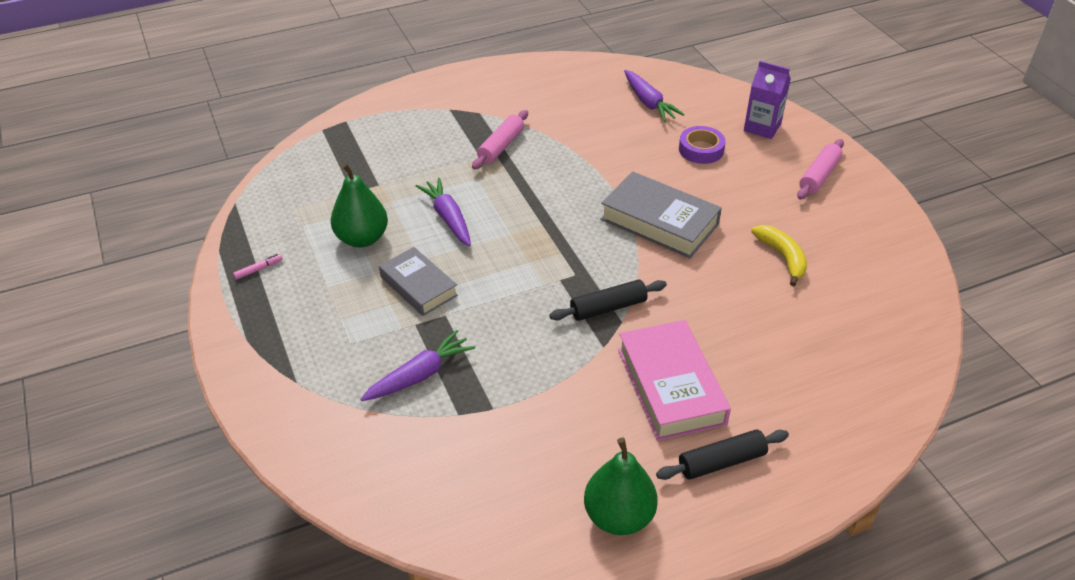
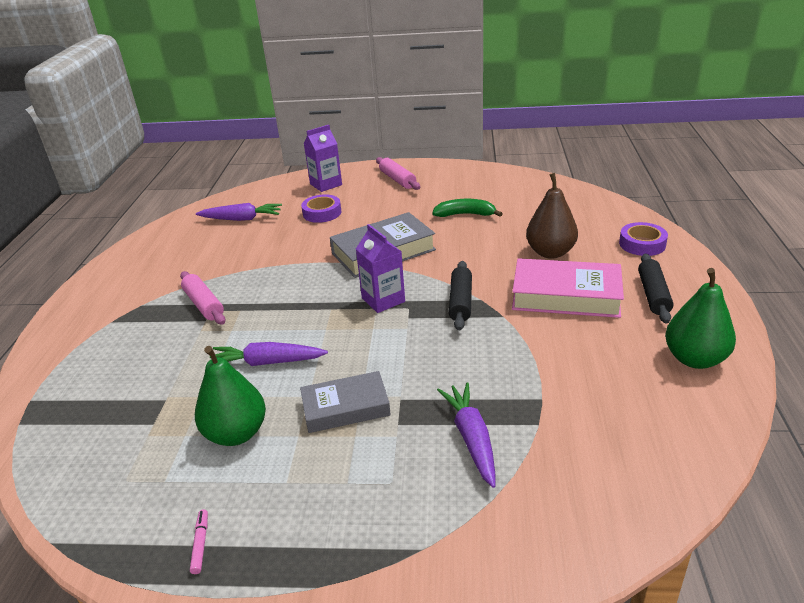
camera: 60 degrees left, 10 degrees down
(577, 253) = (383, 300): none -> purple carton
(751, 352) = (550, 252): none -> brown pear
(782, 257) = (465, 214): yellow banana -> green banana
(831, 432) = (642, 244): none -> purple tape

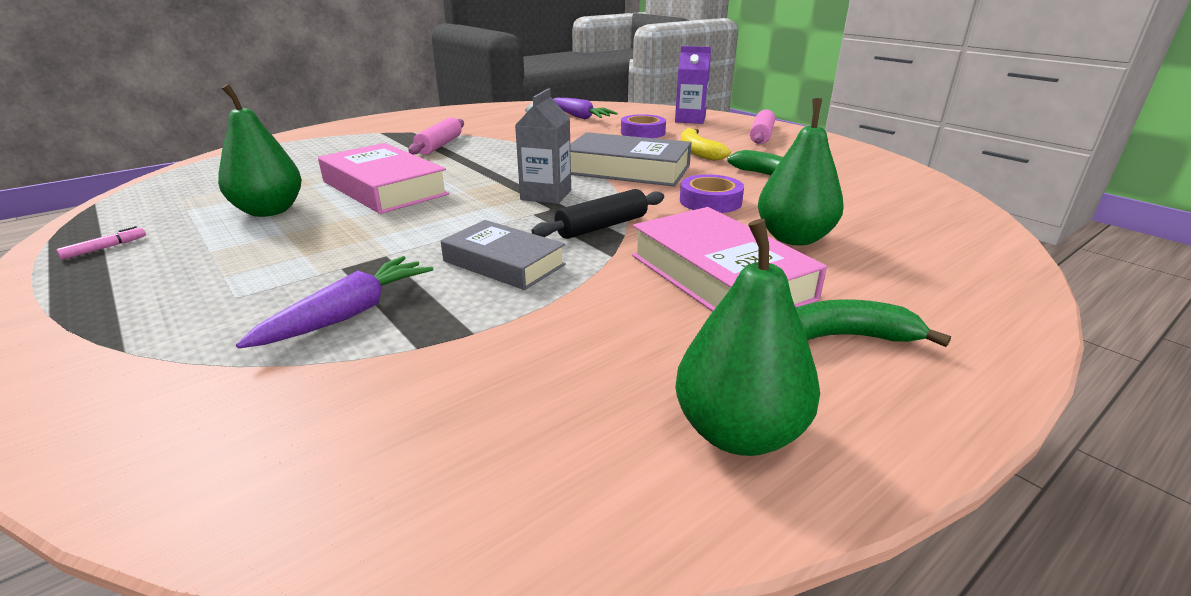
camera: 45 degrees right, 5 degrees down
(267, 362) = (384, 188): purple carrot -> pink book
(345, 407) = (346, 237): grey book -> grey book (504, 263)
(383, 300) = (546, 195): purple carton -> grey carton
(391, 214) = (698, 152): none -> yellow banana
(550, 252) = (794, 238): brown pear -> green pear
(642, 244) = (953, 287): purple tape -> purple tape (710, 201)
(653, 295) = (843, 337): black rolling pin -> green banana

